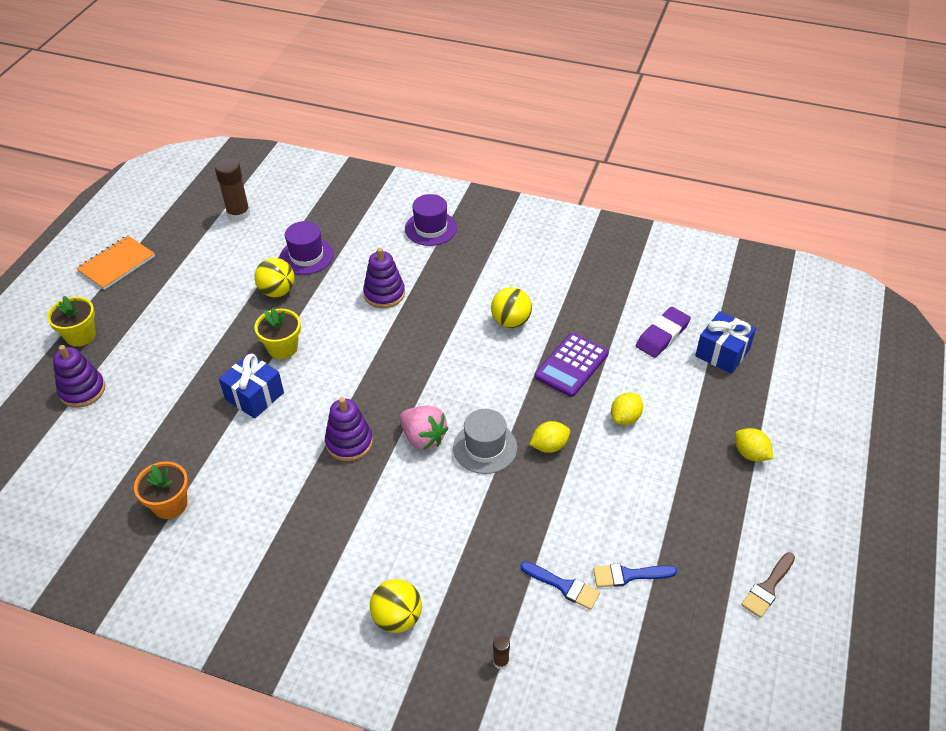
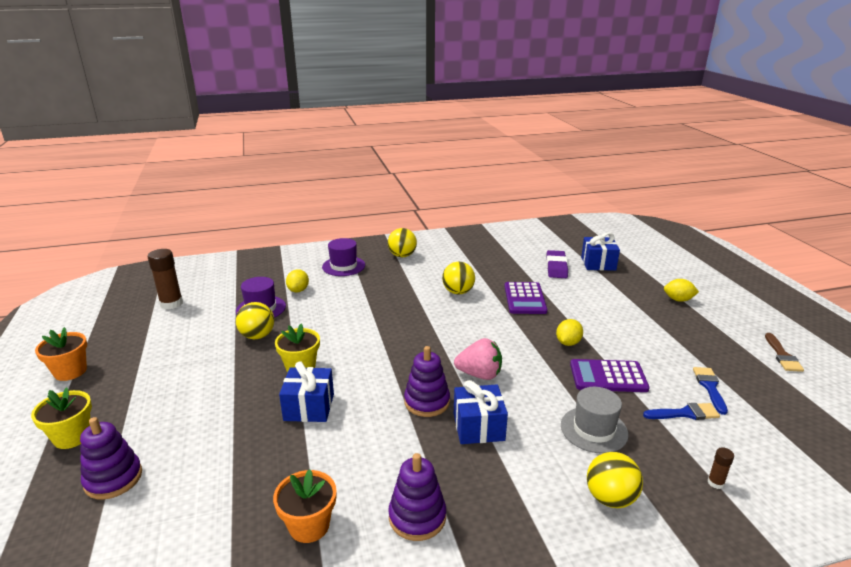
camera: 35 degrees left, 20 degrees down
(116, 264) = (70, 371): orange notebook -> orange flower pot
(365, 492) = (478, 427): none -> blue gift
(384, 294) = (349, 308): purple stacking toy -> purple stacking toy (417, 517)
(485, 447) = (529, 361): grey hat -> grey hat (594, 429)
(506, 238) = (402, 255): none -> yellow ball
(540, 506) = (608, 376): none -> purple calculator
(625, 418) = (591, 311): yellow lemon -> yellow lemon (298, 290)
(628, 575) = (710, 387): blue brush -> blue brush turned 135 degrees clockwise

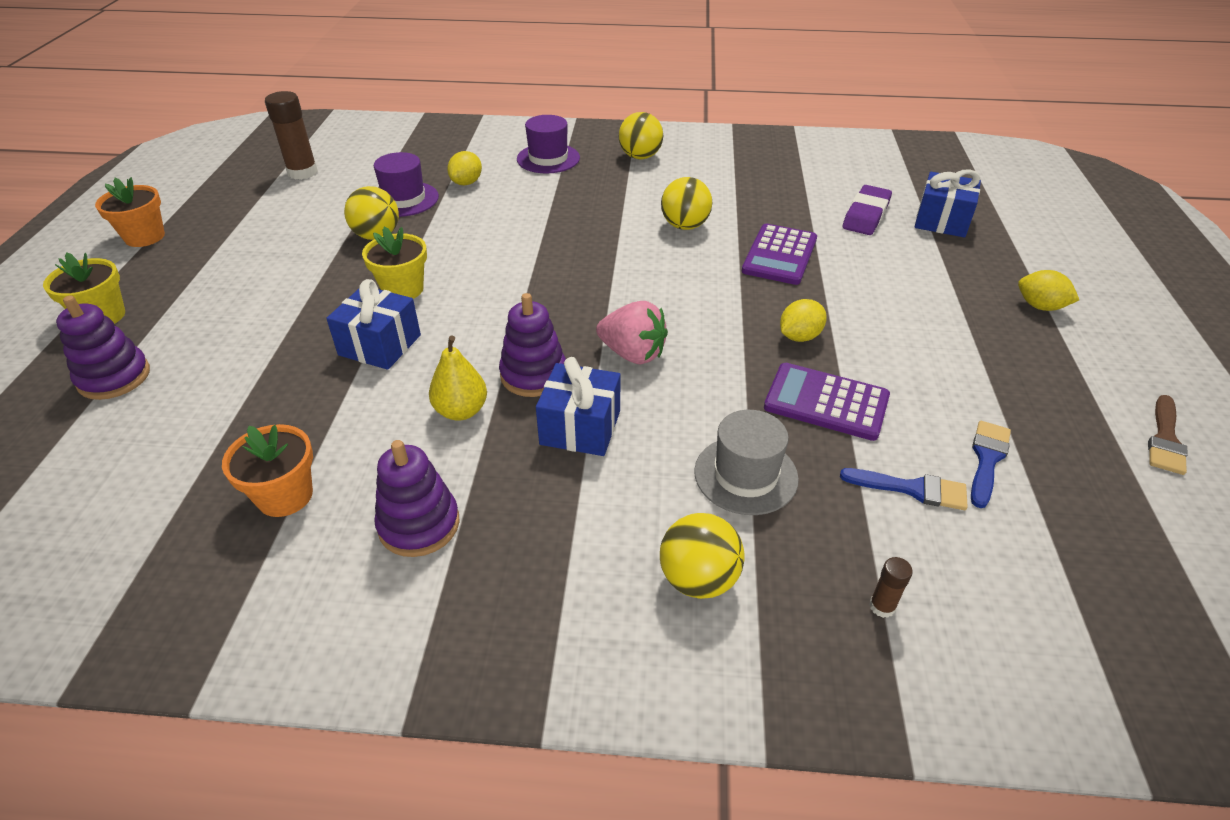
camera: 20 degrees right, 15 degrees up
(395, 436) = (461, 411): none -> yellow pear

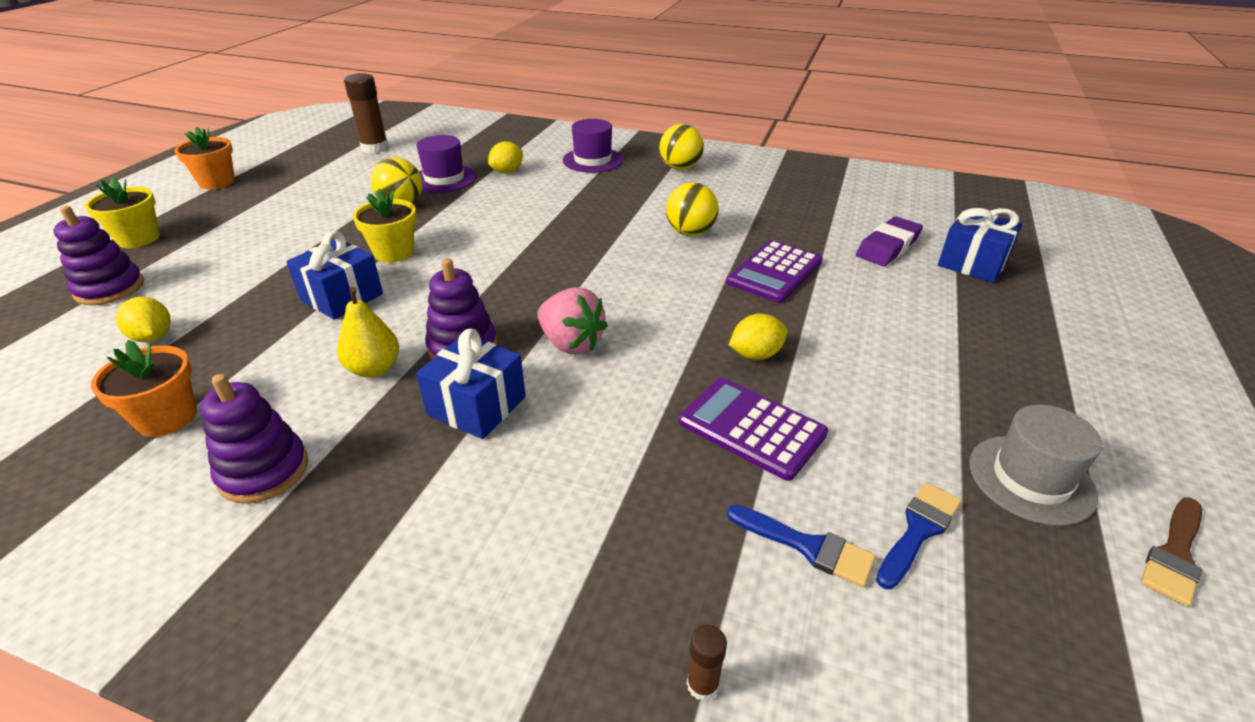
camera: 15 degrees right, 5 degrees down
(698, 579) = (505, 596): yellow ball -> none
(746, 475) = (621, 490): grey hat -> grey hat (1031, 479)
(1040, 306) = (1057, 367): yellow lemon -> yellow lemon (153, 337)

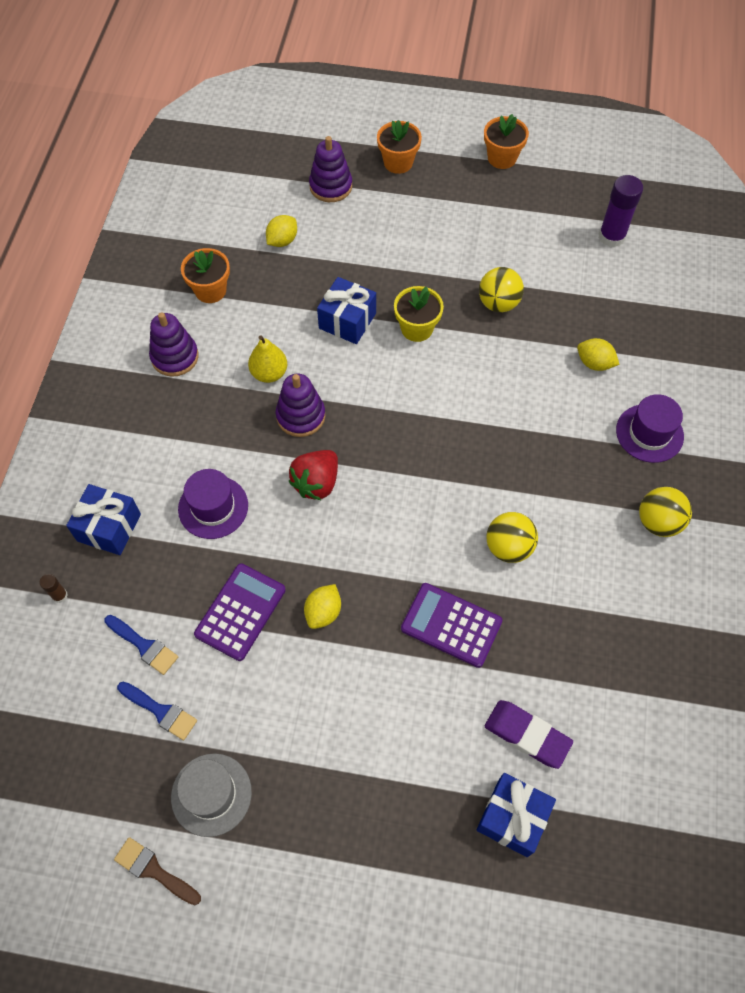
camera: 80 degrees right, 25 degrees up
(139, 239) = (398, 162): yellow flower pot -> orange flower pot
(375, 148) = (611, 237): brown glue stick -> purple glue stick
(444, 178) = (561, 317): purple hat -> purple hat (213, 507)
(476, 406) = (241, 443): blue gift -> blue gift (109, 527)
(571, 343) = (316, 483): pink strawberry -> red strawberry
(755, 355) = (323, 612): yellow lemon -> yellow lemon turned 60 degrees clockwise
(807, 546) = (144, 646): blue brush -> blue brush turned 75 degrees counterclockwise

